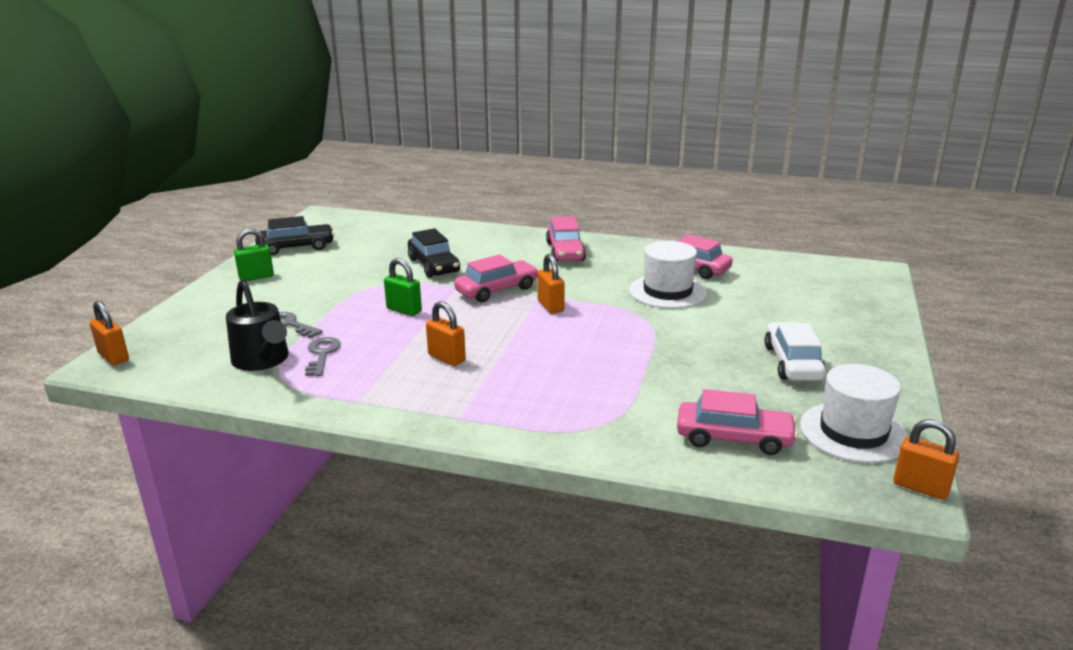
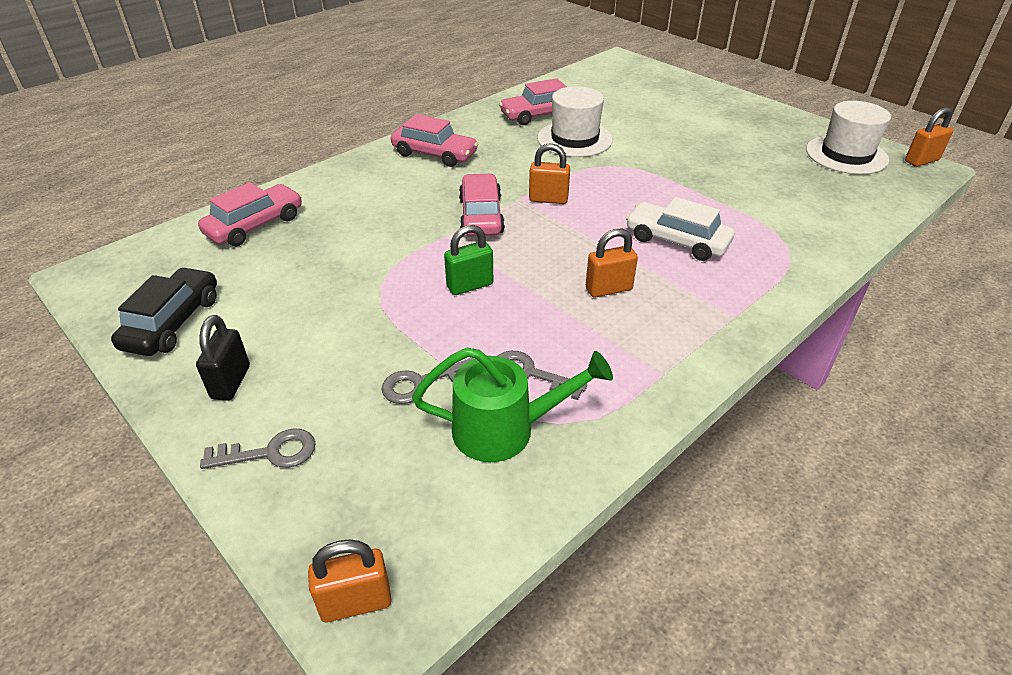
camera: 60 degrees left, 15 degrees up
(207, 304) = (270, 452): none -> grey key
(256, 277) = (231, 382): green padlock -> black padlock
(263, 361) = (506, 429): black watering can -> green watering can
(434, 265) = (373, 235): black car -> none
(734, 438) = (835, 198): pink car -> pink car (255, 225)
(792, 363) = (737, 138): white car -> white car (676, 241)

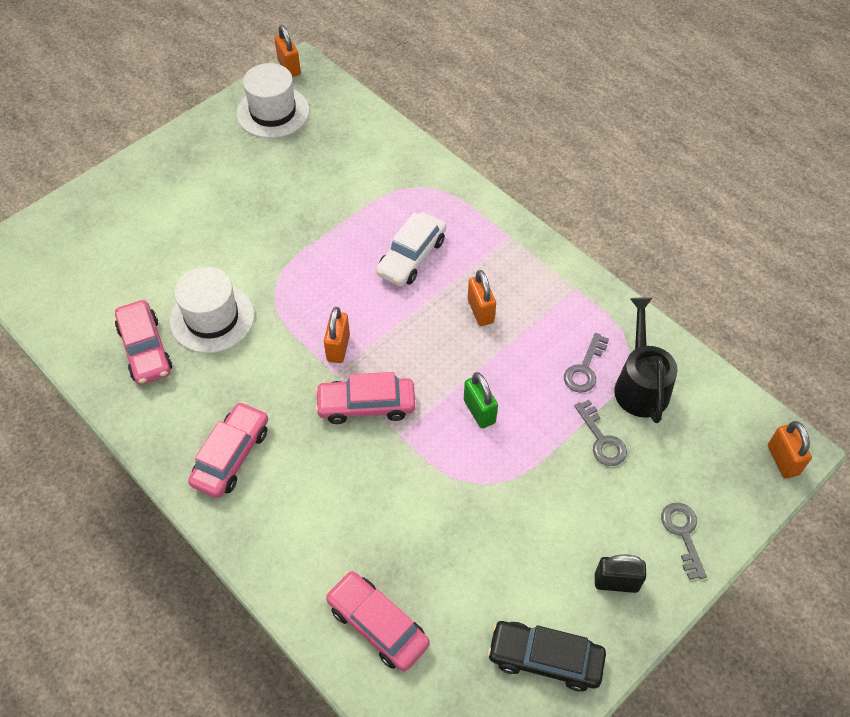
camera: 90 degrees left, 15 degrees up
(506, 429) = (640, 384): green watering can -> black watering can

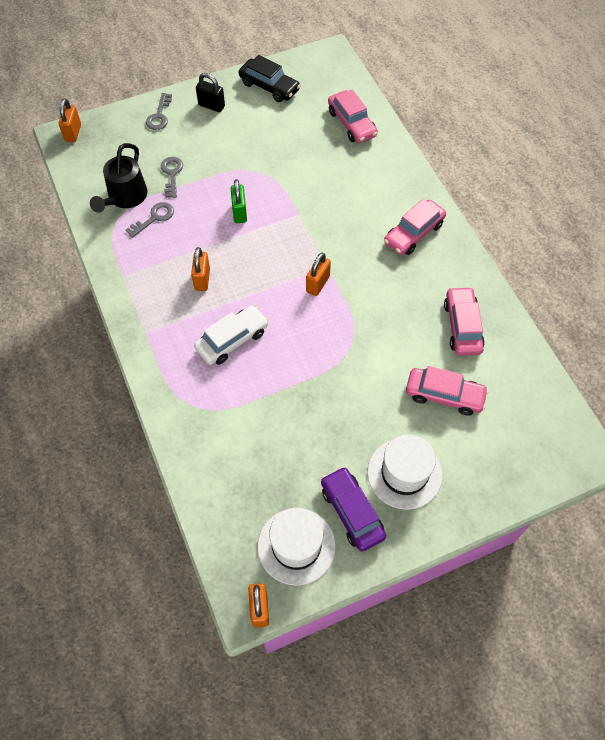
camera: 160 degrees left, 5 degrees up
(212, 318) = (406, 336): white hat -> white hat (404, 473)
(229, 147) = (352, 512): none -> purple car
(366, 405) = (313, 238): pink car -> pink car (444, 395)

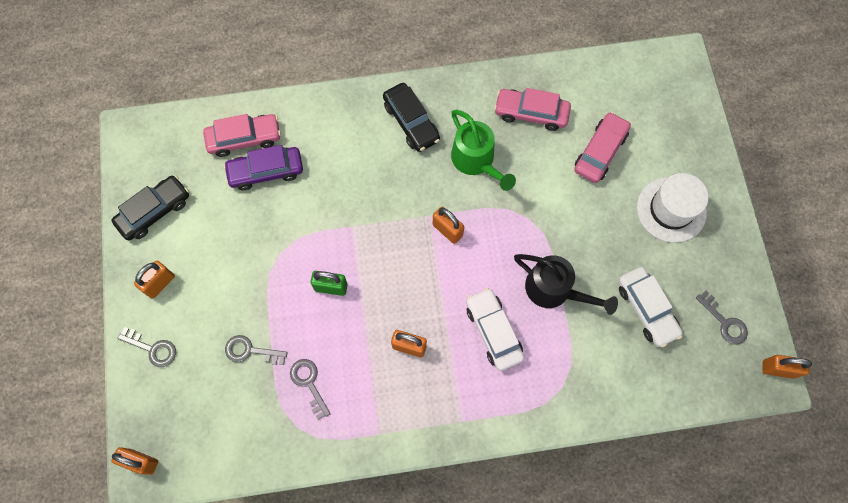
camera: 75 degrees left, 10 degrees up
(125, 198) = (268, 413): black watering can -> black watering can (555, 290)
(211, 106) = (160, 283): black padlock -> orange padlock
(289, 467) = (646, 309): none -> white car
(296, 546) = (724, 322): white hat -> grey key
(352, 512) = (700, 265): purple car -> purple car (266, 171)
(393, 292) = (476, 161): none -> green watering can
(413, 233) = (411, 122): pink car -> black car

